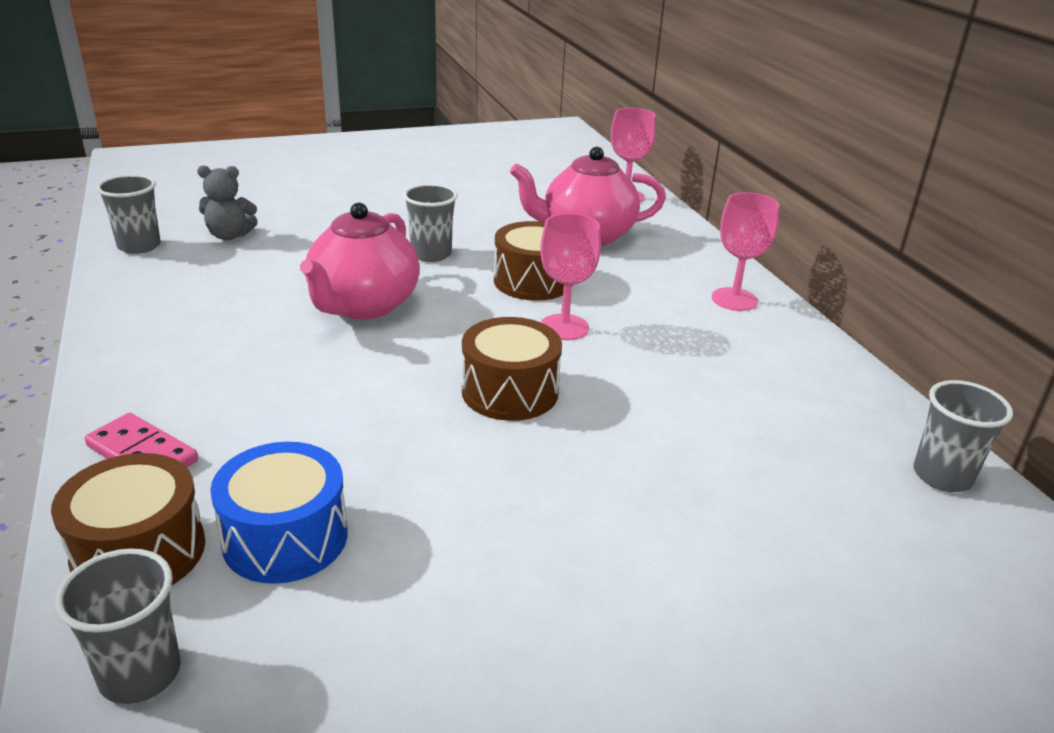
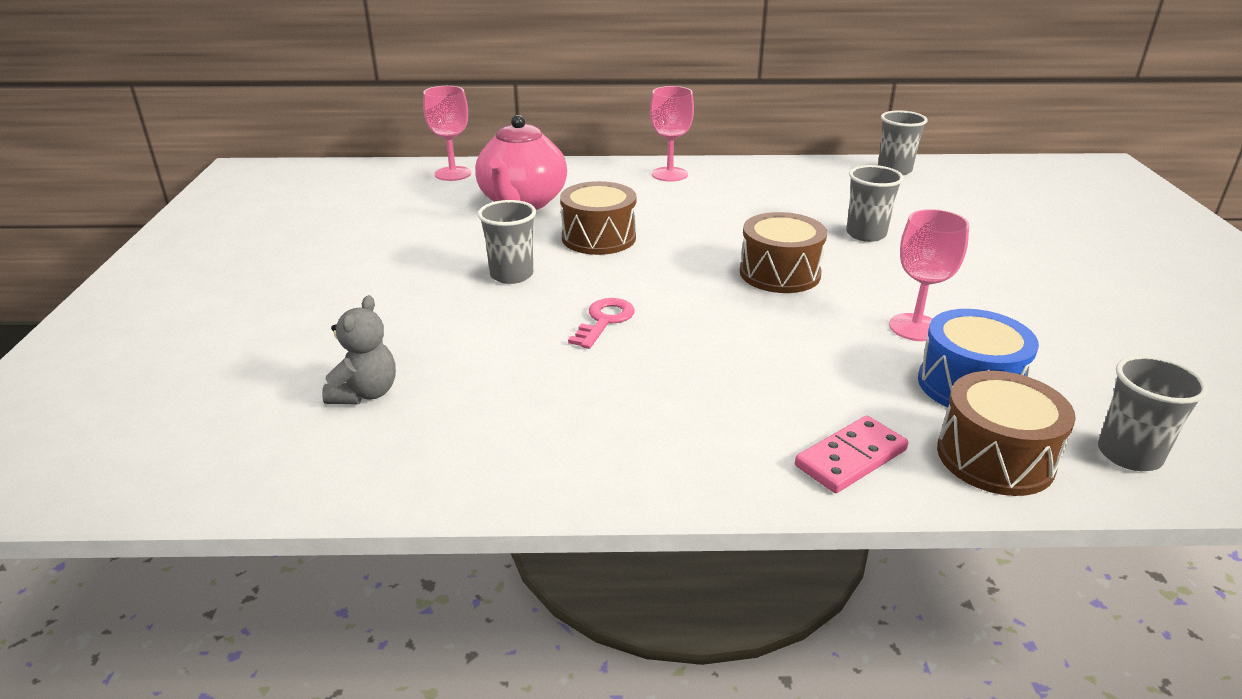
camera: 70 degrees left, 0 degrees up
(139, 246) = (341, 469): grey cup -> grey cup (866, 234)
(363, 306) = (604, 321): pink teapot -> pink key
(564, 327) = (686, 238): pink goblet -> pink goblet (915, 327)

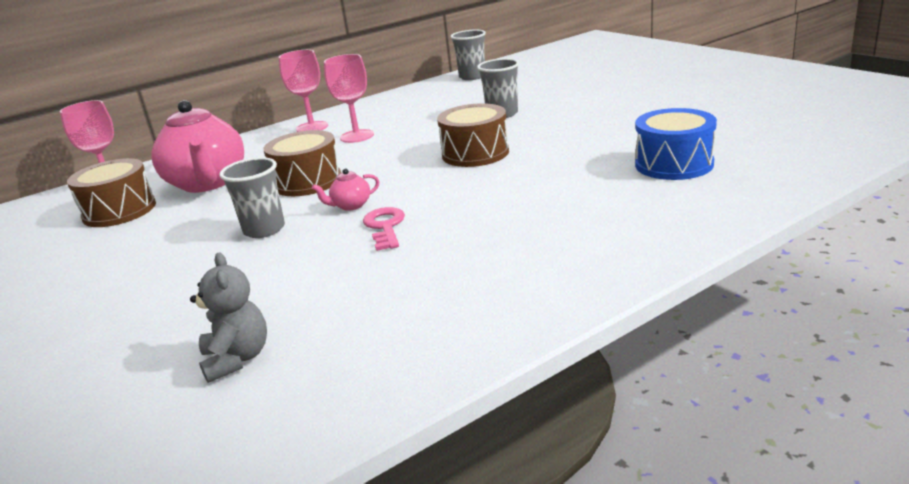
camera: 30 degrees left, 5 degrees down
(603, 283) = (351, 205): none -> pink teapot
(851, 458) = (663, 228): pink domino -> none
(915, 327) = (602, 149): pink goblet -> pink goblet (357, 136)
(995, 457) = (738, 192): brown drum -> brown drum (119, 211)
(1129, 454) = (798, 161): grey cup -> none

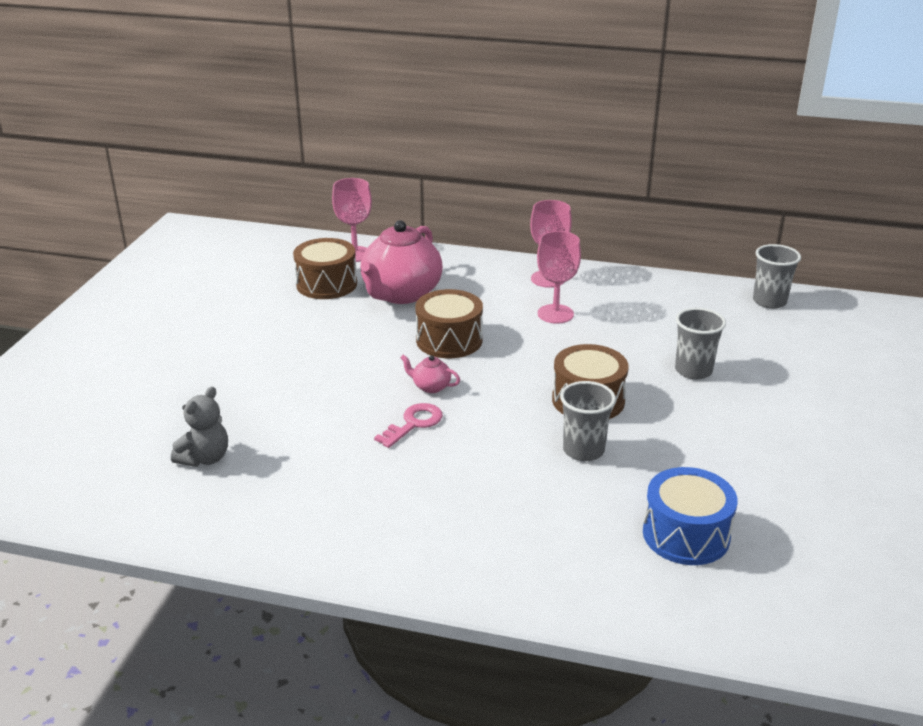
camera: 45 degrees right, 5 degrees up
(264, 229) = (359, 368): grey cup -> grey cup (583, 450)

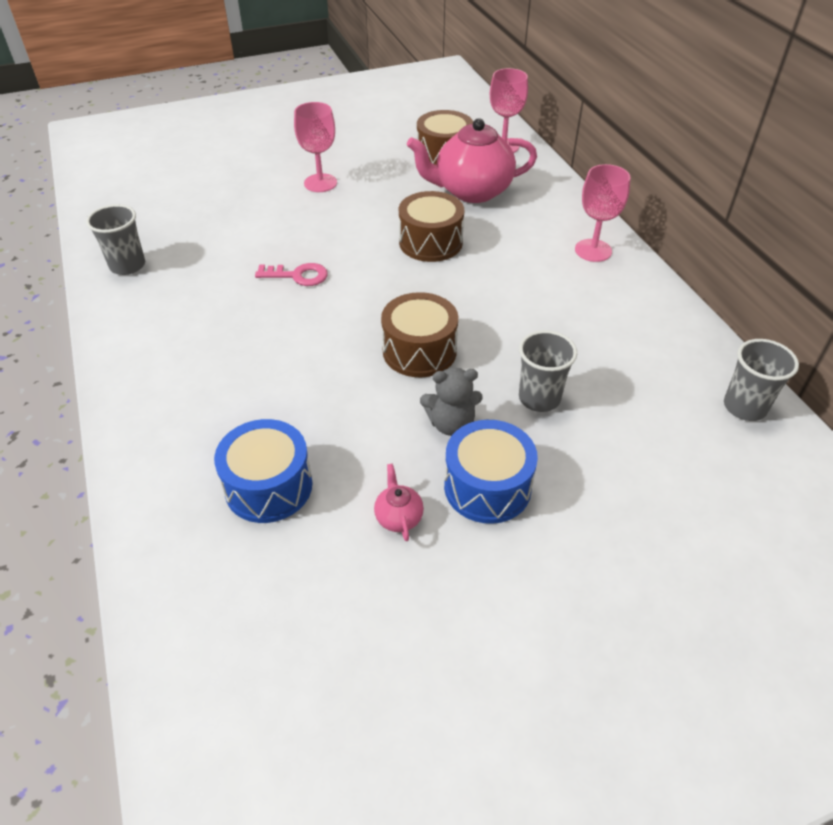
camera: 55 degrees right, 15 degrees up
(205, 458) = (180, 211): grey teddy bear -> grey teddy bear (451, 424)
(430, 387) = (355, 262): pink teapot -> pink teapot (398, 517)
(555, 314) = (538, 278): pink goblet -> pink goblet (320, 183)
(583, 450) = (341, 377): grey cup -> grey cup (127, 265)
(767, 429) = (487, 487): none -> blue drum

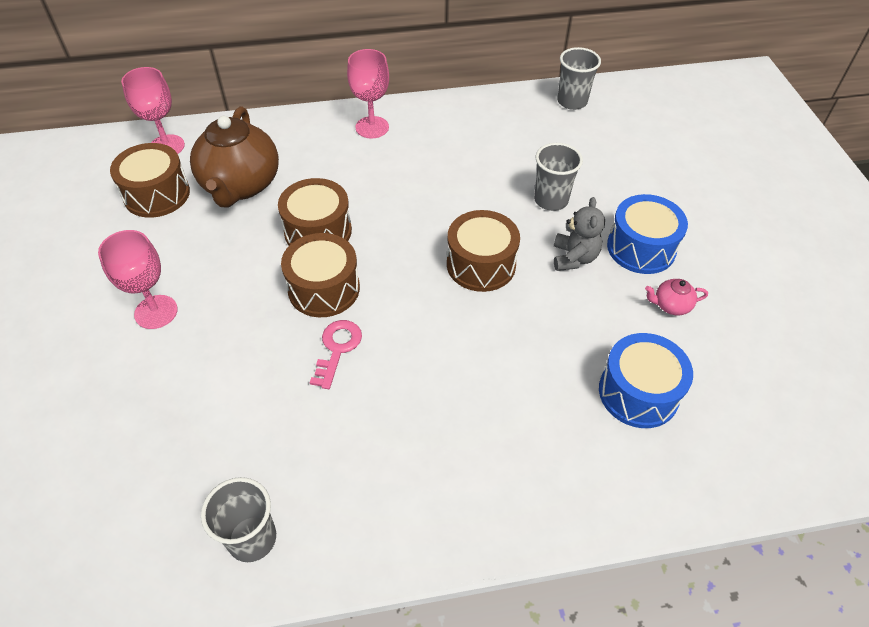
camera: 80 degrees left, 5 degrees up
(362, 257) = (324, 288): none -> brown drum
(471, 191) = (240, 185): pink teapot -> brown teapot

